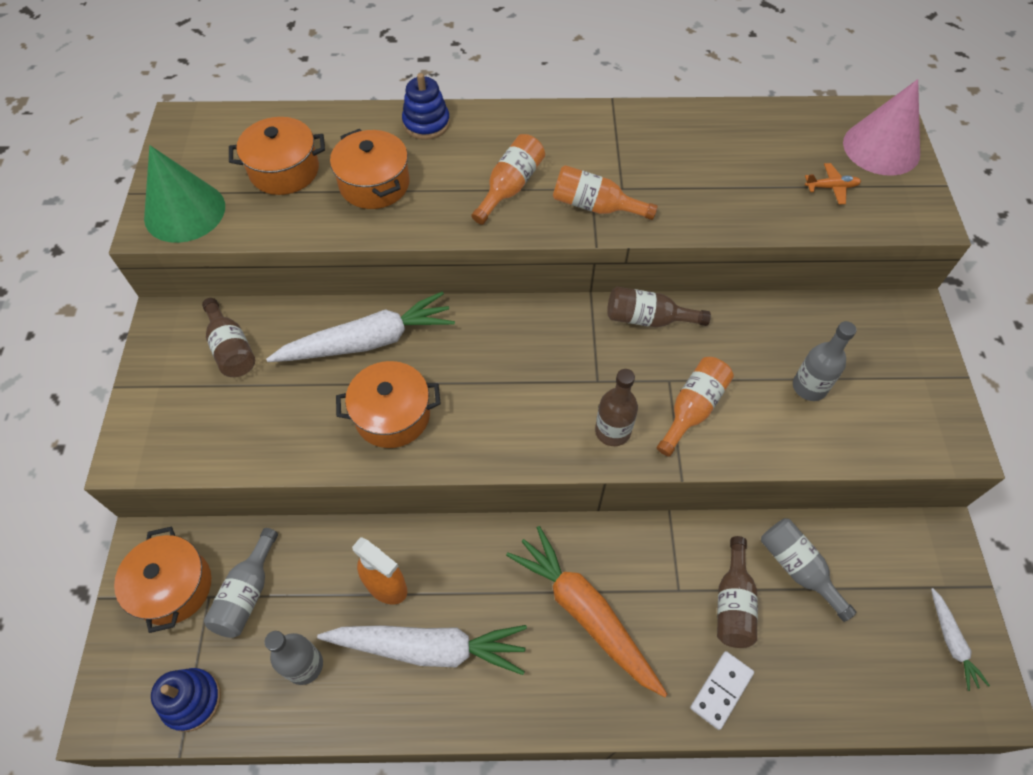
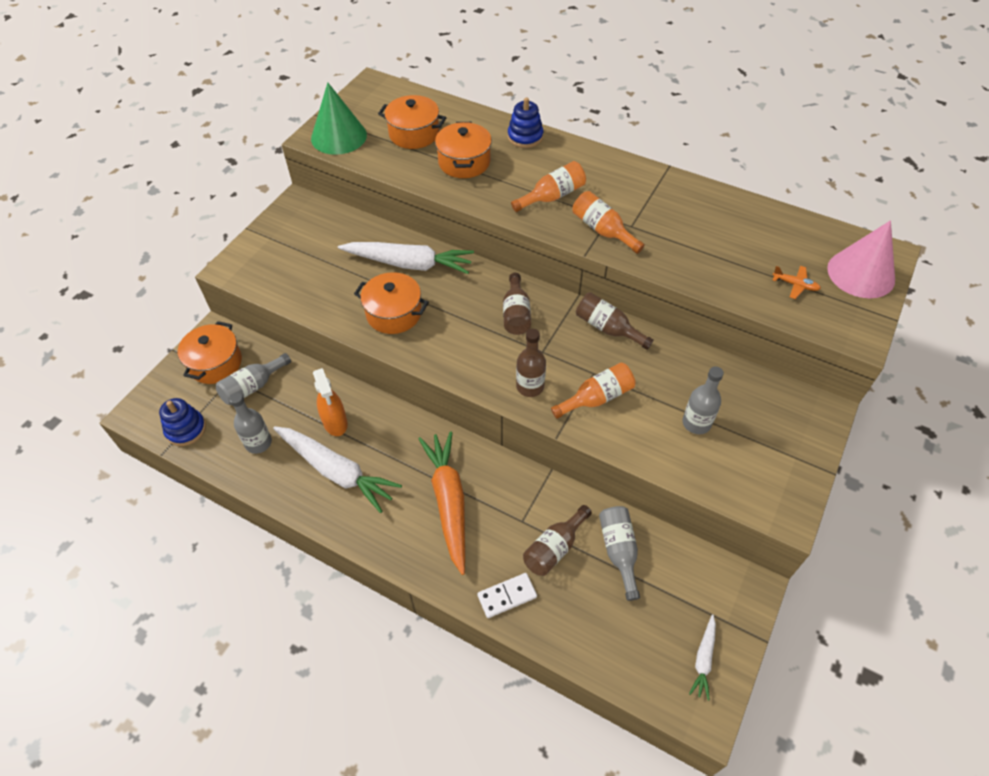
camera: 30 degrees right, 5 degrees down
(231, 349) = (325, 234): brown bottle -> brown bottle (516, 314)

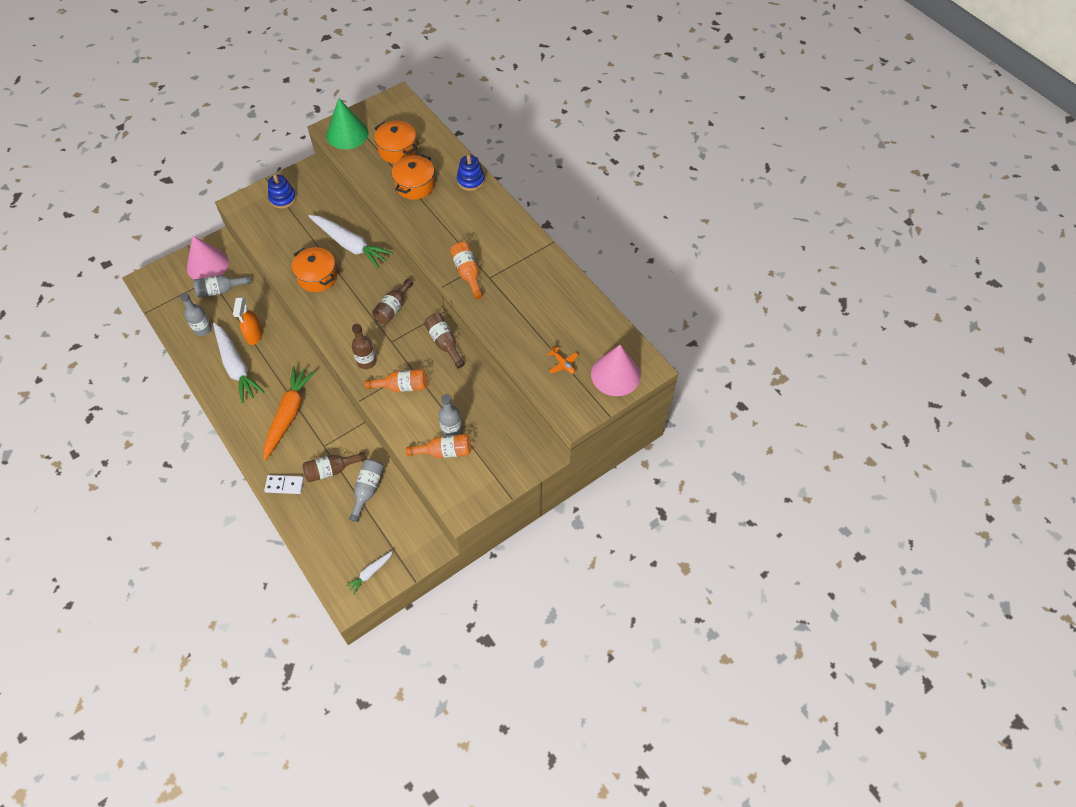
camera: 25 degrees right, 5 degrees up
(186, 429) = (167, 302): blue stacking toy -> blue stacking toy (283, 198)
(215, 363) = (207, 265): orange pot -> pink cone
(552, 197) = (454, 235): orange bottle -> orange bottle (444, 452)

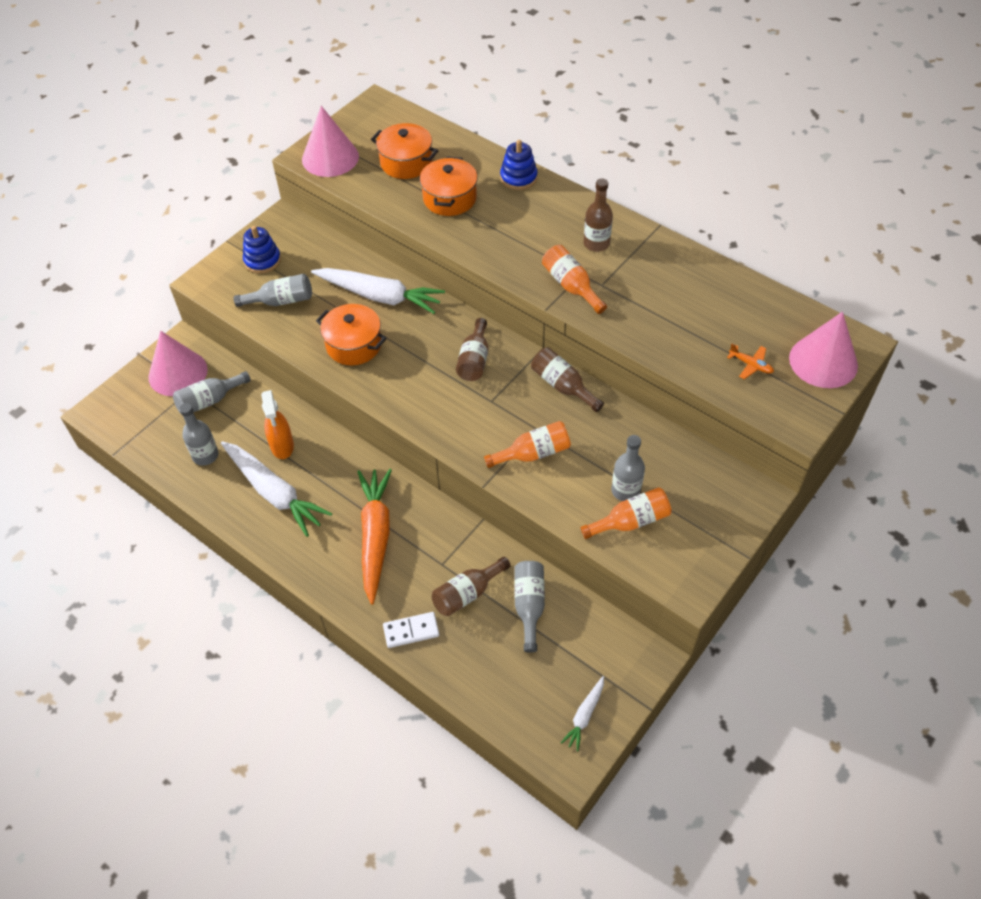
camera: 15 degrees left, 5 degrees down
(282, 232) = (281, 301): none -> grey bottle
(347, 134) = (330, 157): green cone -> pink cone
(366, 361) = (470, 434): brown bottle -> brown bottle (596, 243)

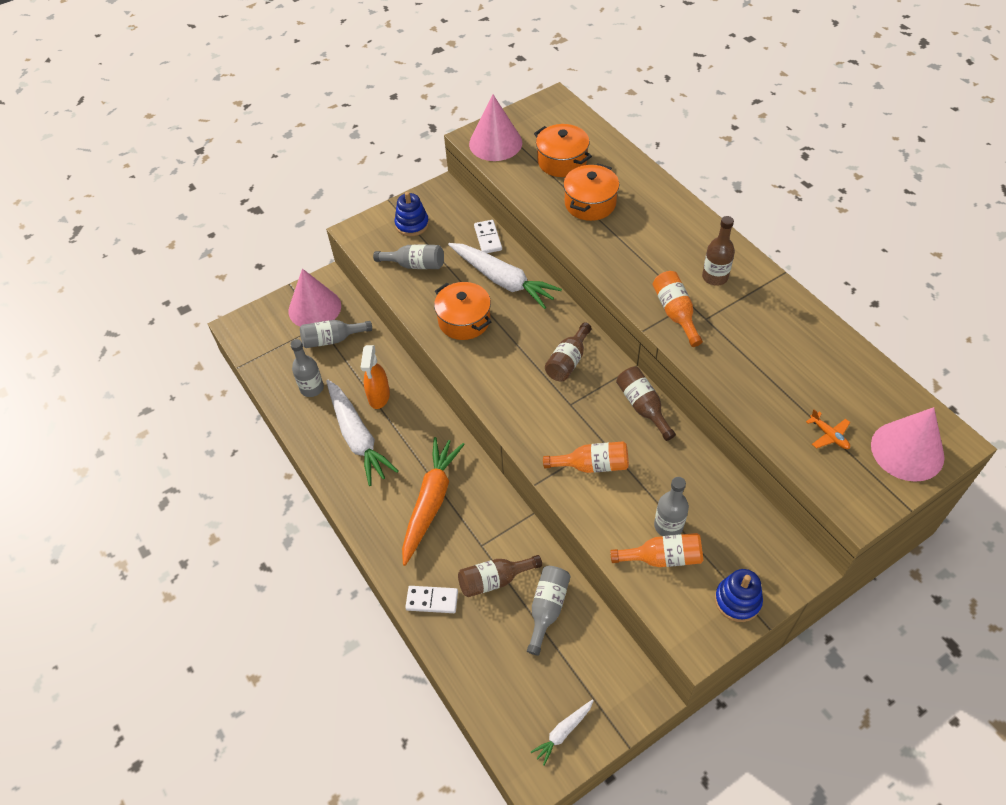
camera: 20 degrees right, 0 degrees up
(348, 258) = (488, 238): none -> white domino
(518, 178) = (662, 197): blue stacking toy -> blue stacking toy (737, 600)

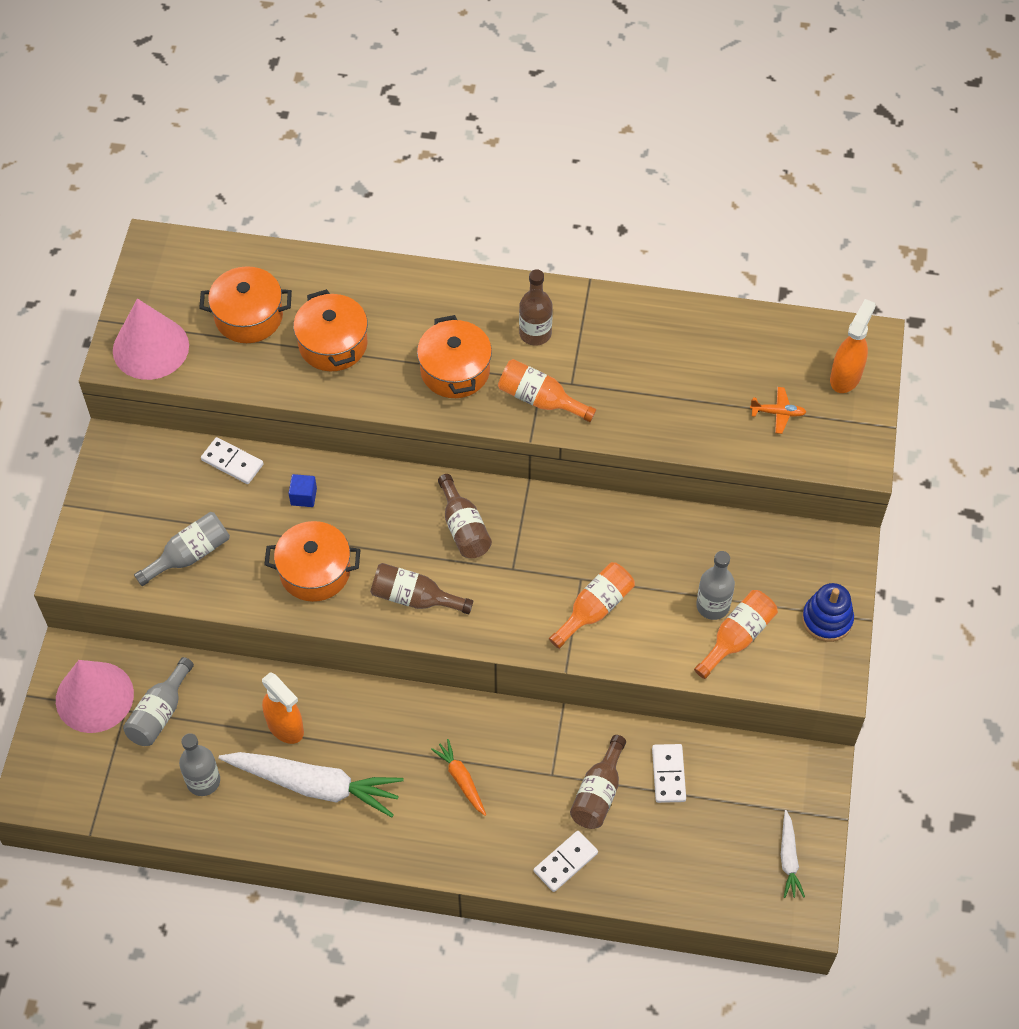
camera: 50 degrees left, 5 degrees up
(412, 224) = (129, 512): blue stacking toy -> none
(431, 502) = (461, 779): orange carrot -> orange carrot, size x0.48
(503, 280) = (303, 496): white carrot -> blue cube
(547, 609) = (668, 774): grey bottle -> white domino
(642, 263) = (455, 370): none -> orange pot
(642, 407) = (578, 516): brown bottle -> brown bottle (414, 598)
(907, 450) = (845, 376): pink cone -> orange spray bottle

